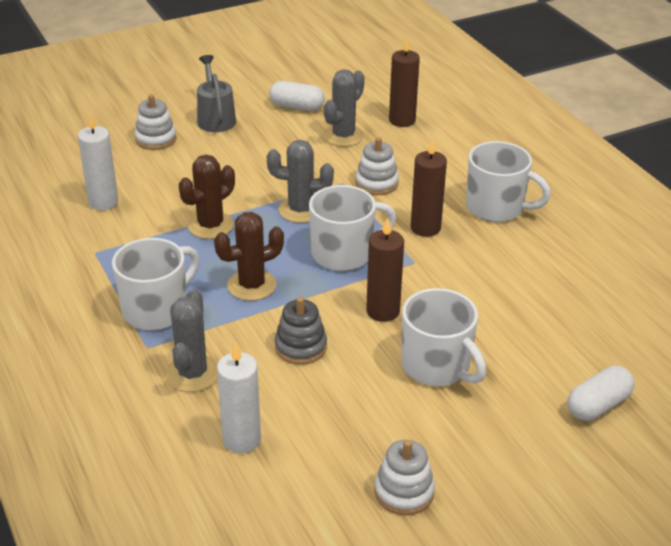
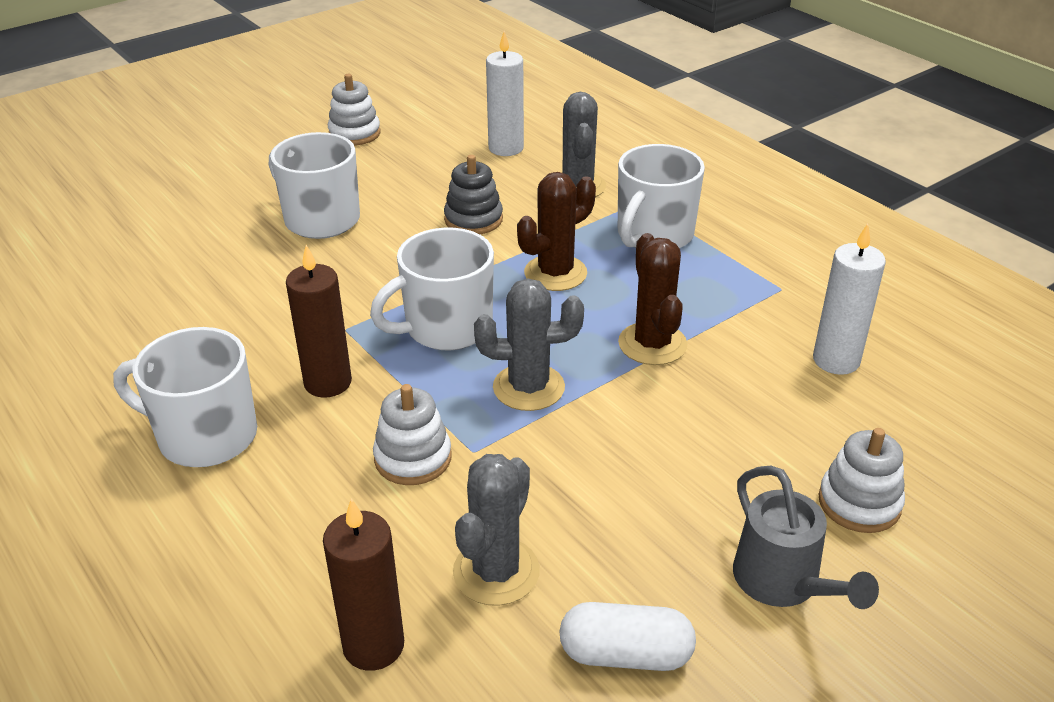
camera: 170 degrees right, 0 degrees up
(210, 225) = (652, 344): brown cactus -> brown cactus turned 45 degrees counterclockwise
(383, 311) = (384, 264): brown candle -> none
(598, 405) = (153, 206): white capsule -> none

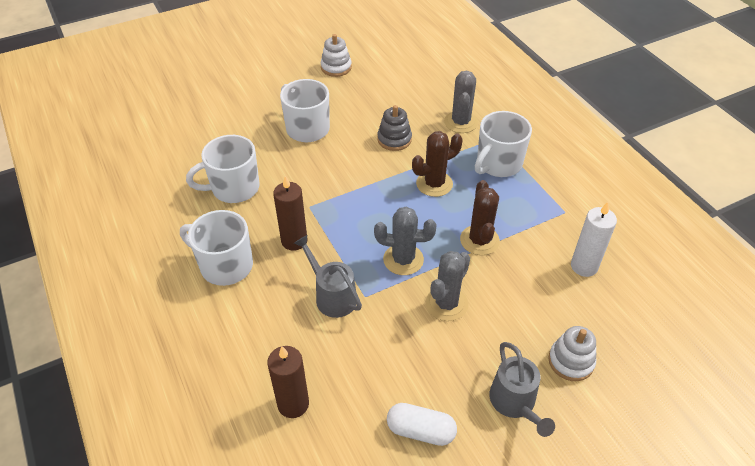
camera: 10 degrees right, 10 degrees up
(413, 458) = (332, 296): white stacking toy -> grey watering can
(446, 328) = (365, 213): white mug -> white mug (234, 188)
(496, 571) = (363, 372): grey cactus -> grey cactus (446, 304)
(506, 148) = (423, 88): white candle -> none

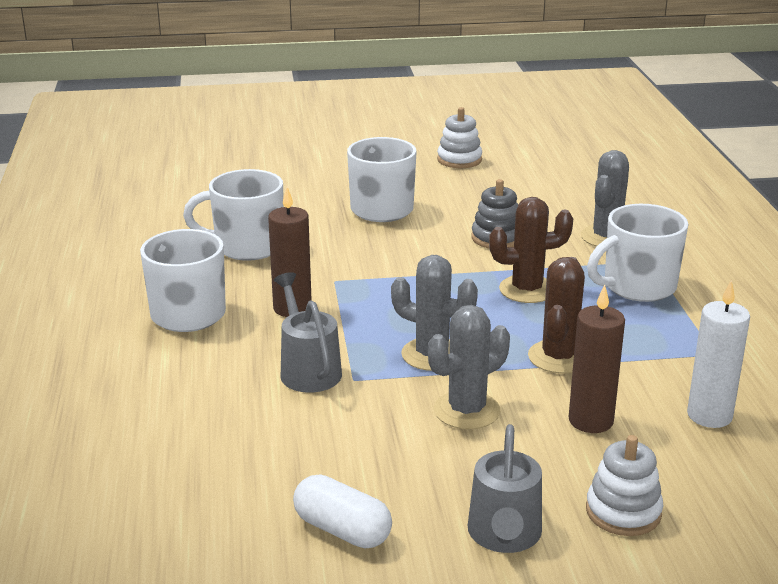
camera: 20 degrees right, 20 degrees down
(293, 404) = (183, 461): brown candle -> brown candle (590, 421)

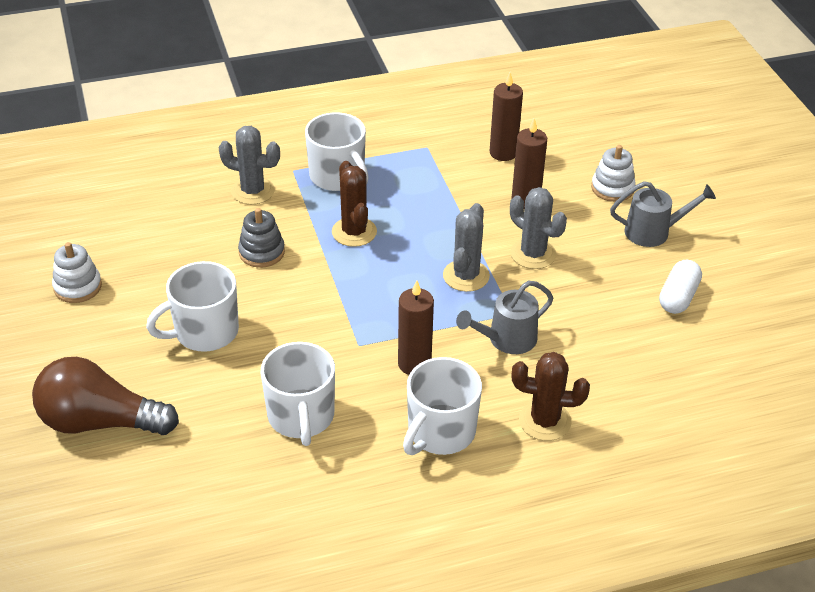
camera: 100 degrees left, 15 degrees up
(285, 169) = (100, 422): none -> brown light bulb
(558, 357) = (451, 214): brown cactus -> brown cactus (545, 421)
(709, 416) = (503, 153): white candle -> brown candle

